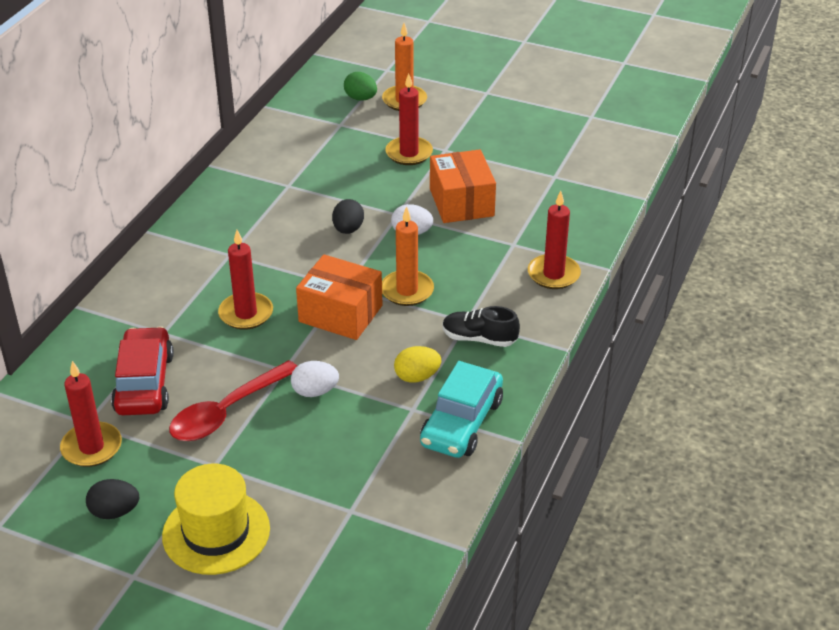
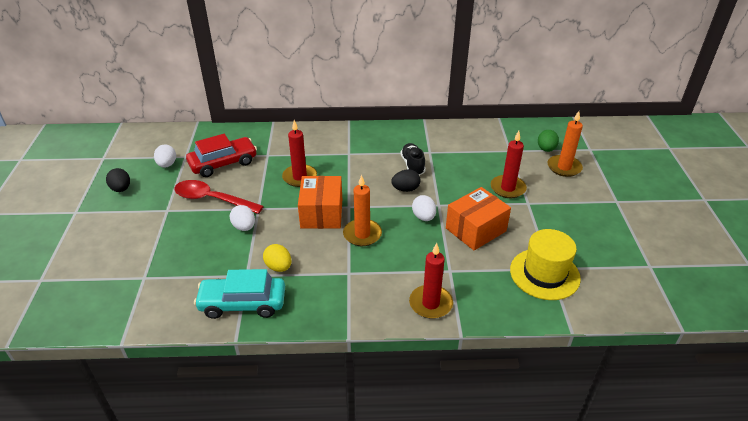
camera: 65 degrees right, 0 degrees up
(91, 447) = (167, 164): red candle -> white egg
(216, 532) = (113, 229): yellow hat -> yellow hat (544, 274)
(479, 338) = (333, 285): black shoe -> black shoe (412, 165)

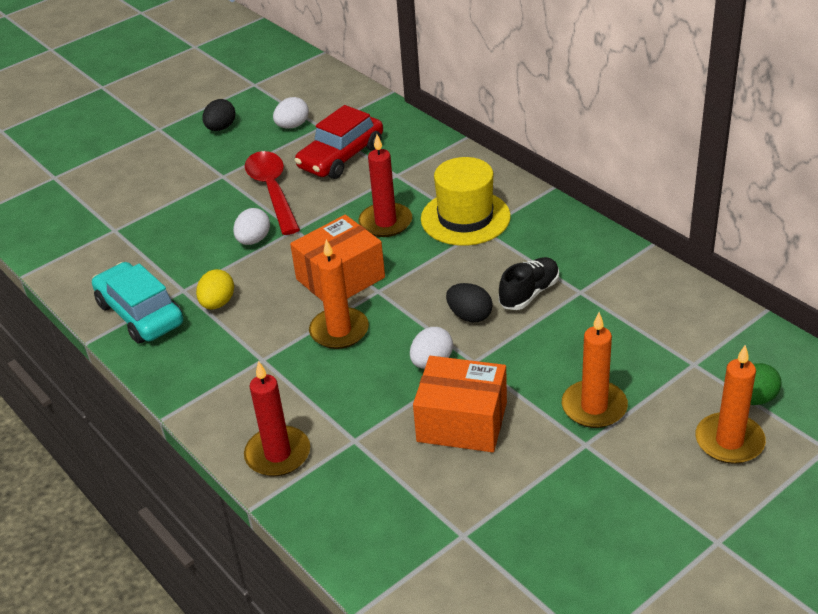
camera: 55 degrees right, 0 degrees up
(223, 163) = (341, 157): red car -> red car turned 105 degrees clockwise
(508, 188) = (594, 407): red candle -> orange candle
(544, 274) = (444, 534): yellow hat -> yellow hat (465, 218)

